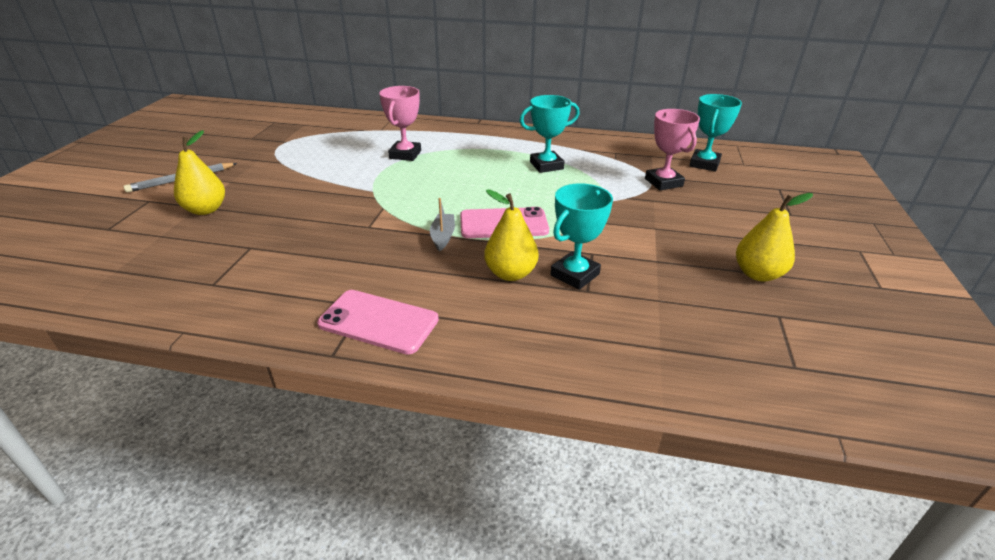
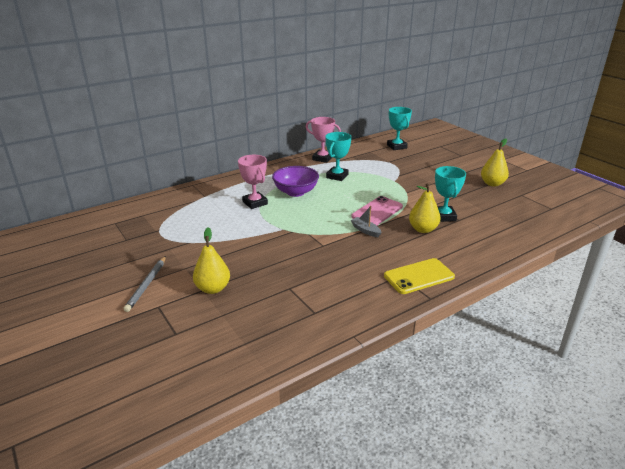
camera: 45 degrees left, 5 degrees down
(378, 322) = (419, 276): pink phone -> yellow phone
(465, 162) = (295, 192): none -> purple bowl
(663, 182) = (398, 162): pink trophy -> pink trophy (322, 158)

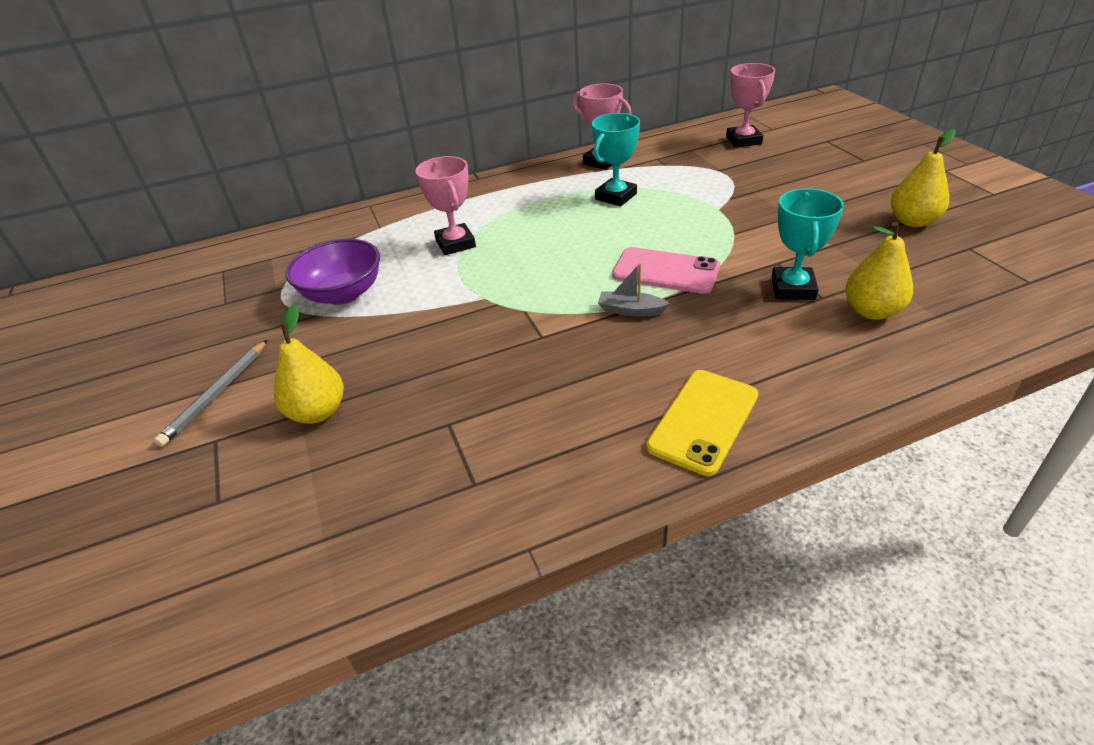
camera: 15 degrees right, 10 degrees up
(295, 192) = (532, 225): purple bowl -> purple bowl (343, 294)
(365, 230) = (631, 310): grey boat -> grey boat turned 45 degrees counterclockwise
(377, 211) = (665, 271): pink phone -> pink phone turned 60 degrees clockwise
(397, 146) = (743, 140): turquoise trophy -> pink trophy
(419, 276) = (703, 421): yellow phone -> yellow phone turned 45 degrees counterclockwise
(423, 229) = (742, 314): yellow pear -> yellow pear (871, 311)

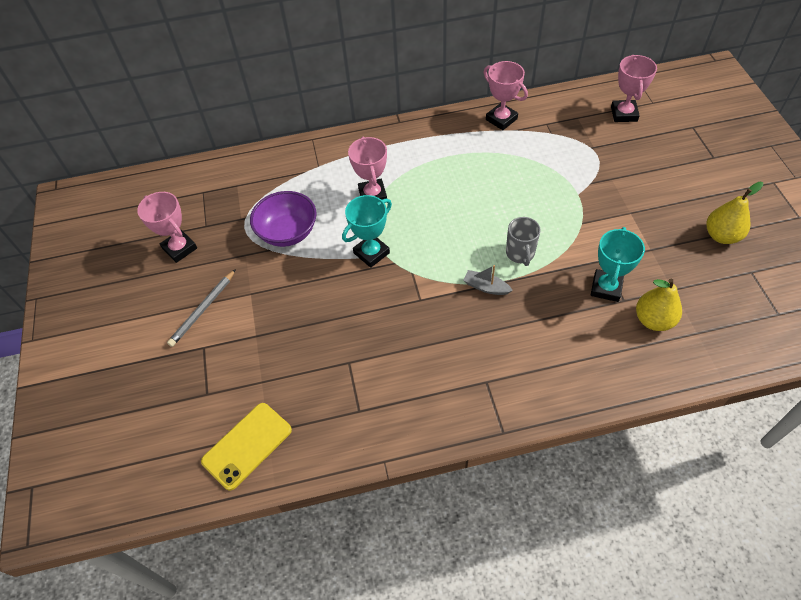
camera: 10 degrees right, 15 degrees up
(185, 331) = (180, 248): none -> pink trophy
(318, 412) = (267, 337): yellow pear -> none
(616, 196) = (502, 164): turquoise trophy -> turquoise trophy (371, 253)
(665, 271) = (520, 253): pink phone -> grey mug
(703, 421) = (509, 391): yellow phone -> yellow phone (247, 445)

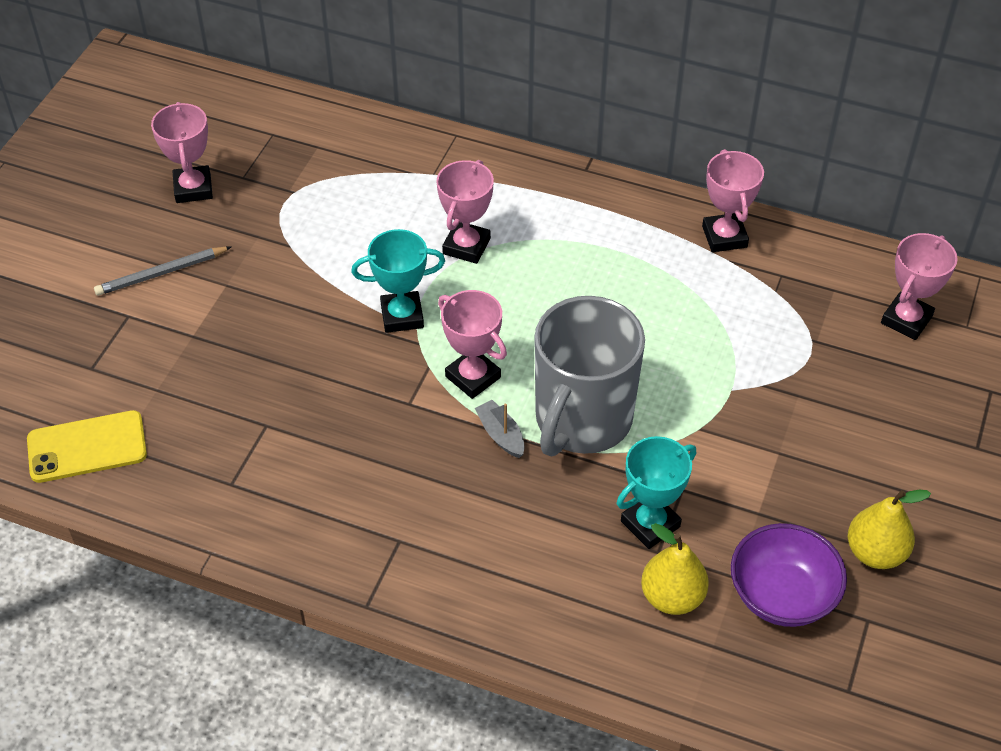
camera: 30 degrees right, 5 degrees down
(288, 232) = (327, 236): purple bowl -> purple bowl (782, 595)
(441, 264) = (473, 377): none -> pink trophy
(520, 253) = (582, 420): grey mug -> grey mug, size x2.19

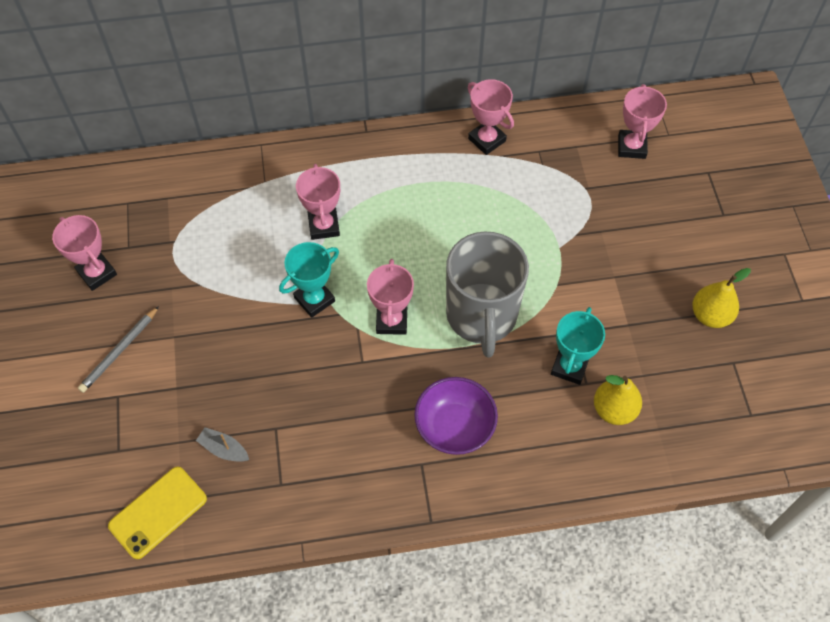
camera: 30 degrees left, 10 degrees up
(473, 377) = (391, 321): pink trophy -> pink trophy turned 75 degrees clockwise
(501, 435) = (437, 353): grey boat -> grey boat (224, 449)
(782, 595) = (676, 373): purple bowl -> purple bowl (454, 427)

